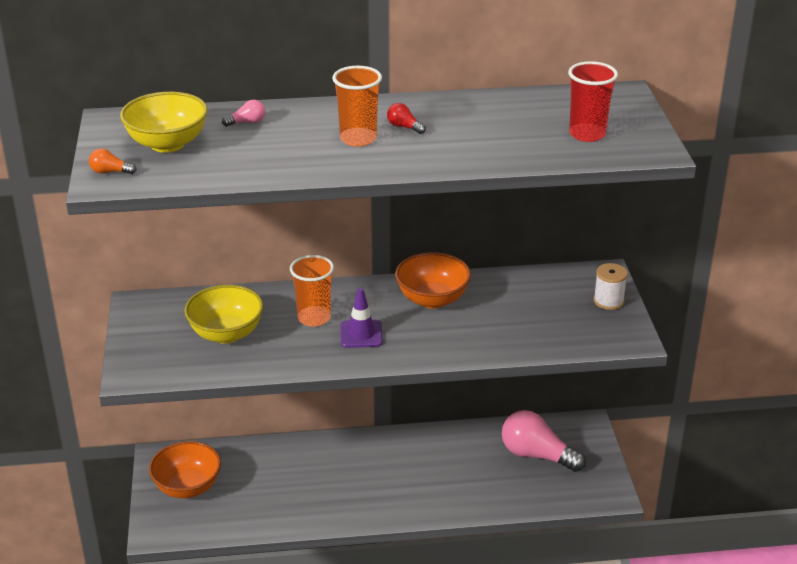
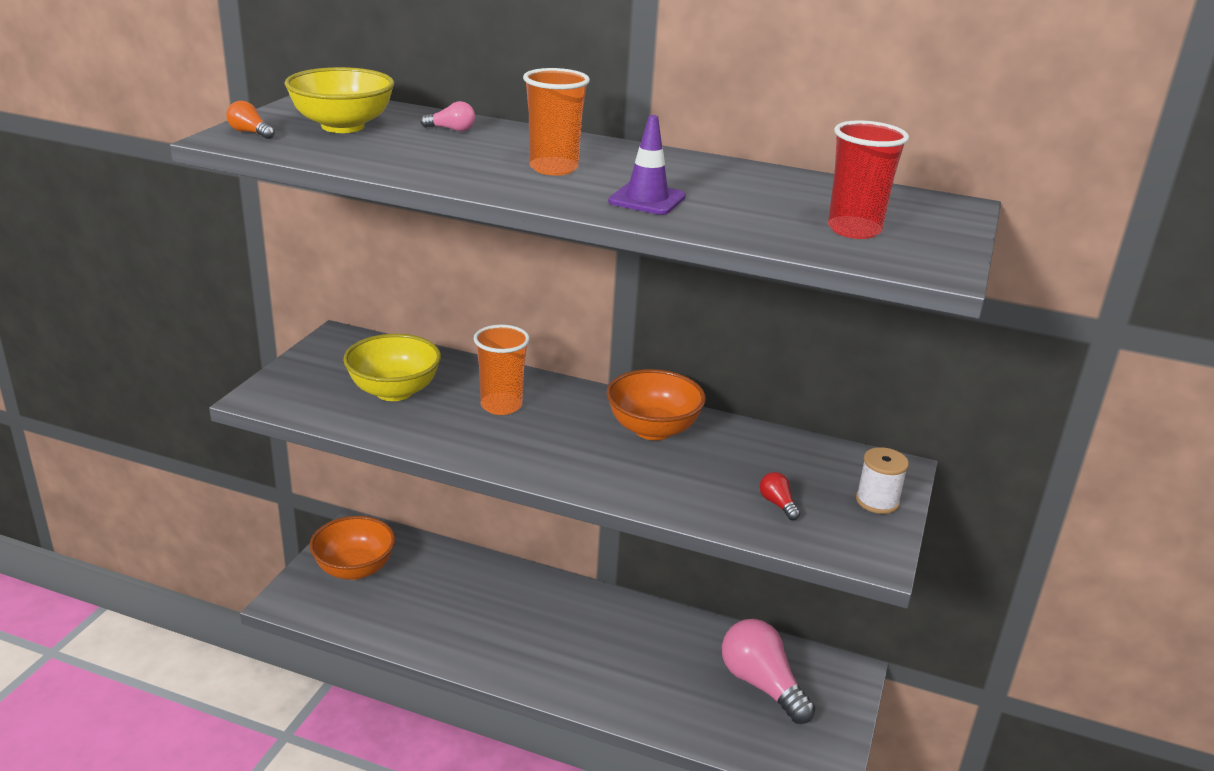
camera: 25 degrees right, 5 degrees down
(361, 334) = (536, 438): purple traffic cone -> purple traffic cone (647, 199)
(404, 127) = (622, 171): red light bulb -> red light bulb (777, 504)

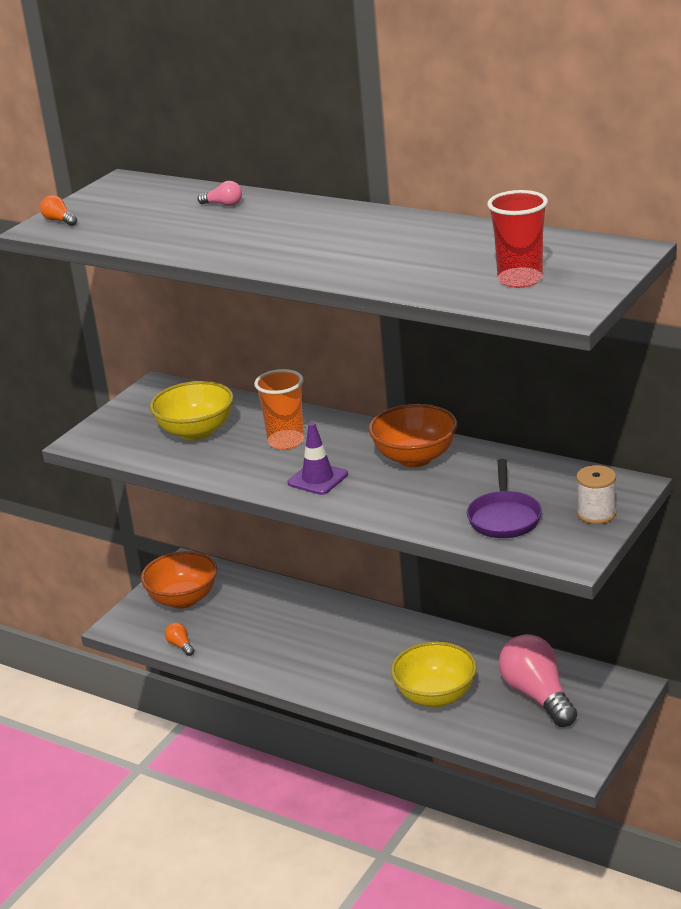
camera: 15 degrees right, 0 degrees up
(343, 126) = (134, 208): yellow bowl -> yellow bowl (435, 696)
(358, 625) = (180, 645): none -> orange light bulb
(553, 168) = (295, 237): orange cup -> none
(647, 199) = (359, 262): purple traffic cone -> purple traffic cone (318, 479)
(777, 504) = (504, 517): red light bulb -> purple pan

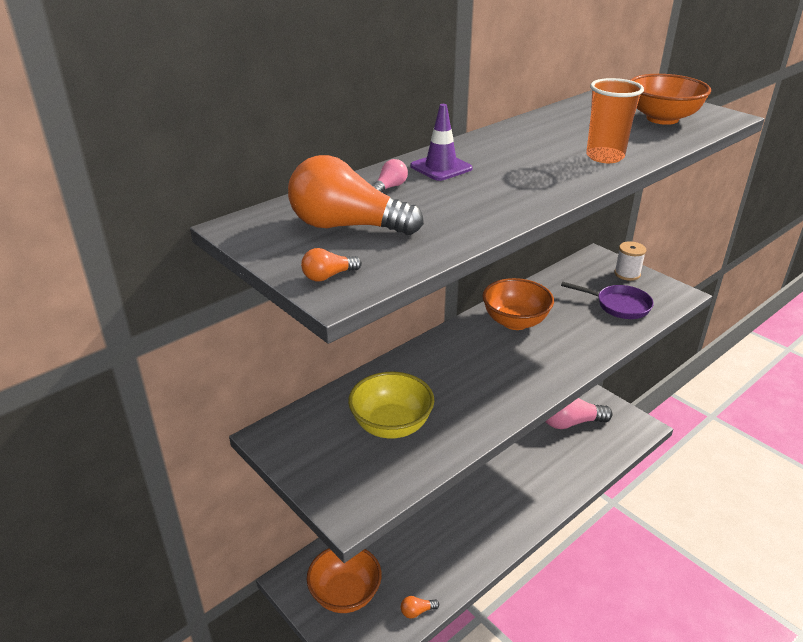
camera: 75 degrees left, 5 degrees up
(140, 208) = (347, 226): none -> orange light bulb
(286, 441) = (447, 376): orange cup -> orange cup (605, 157)
(318, 479) = (522, 372): purple traffic cone -> purple traffic cone (441, 167)
(435, 696) = (553, 469): yellow bowl -> none
(520, 280) = (662, 119): red cup -> orange bowl

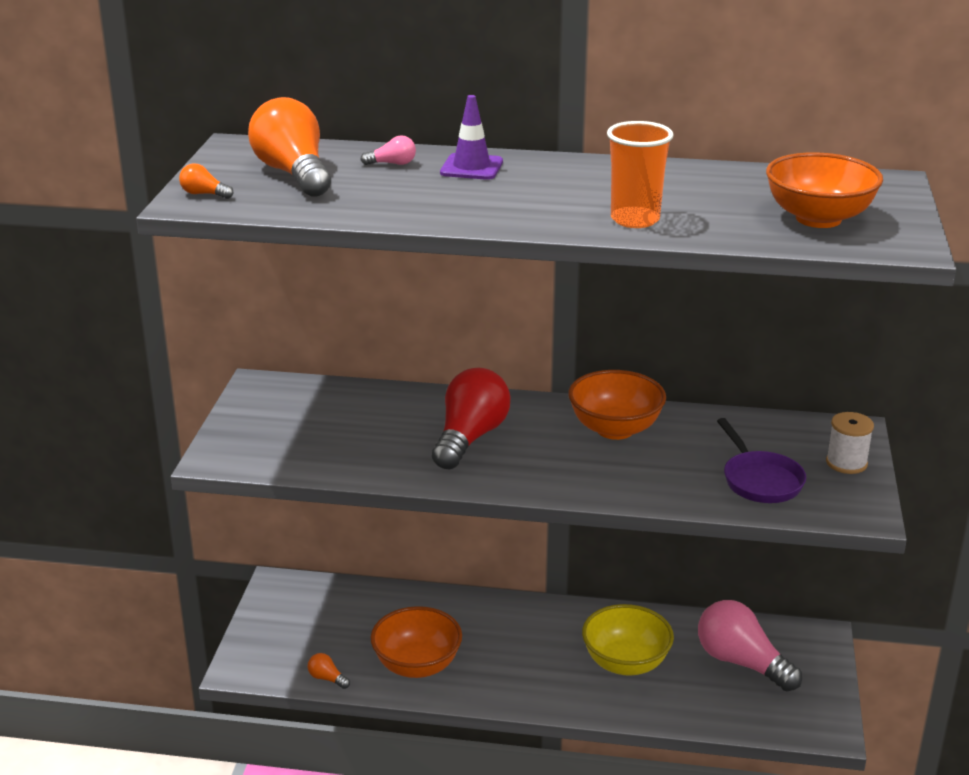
camera: 50 degrees right, 5 degrees down
(345, 594) = (297, 624): orange bowl -> orange bowl (417, 665)
(391, 425) = (347, 431): yellow bowl -> yellow bowl (625, 663)
(463, 378) = (469, 438): none -> red light bulb

